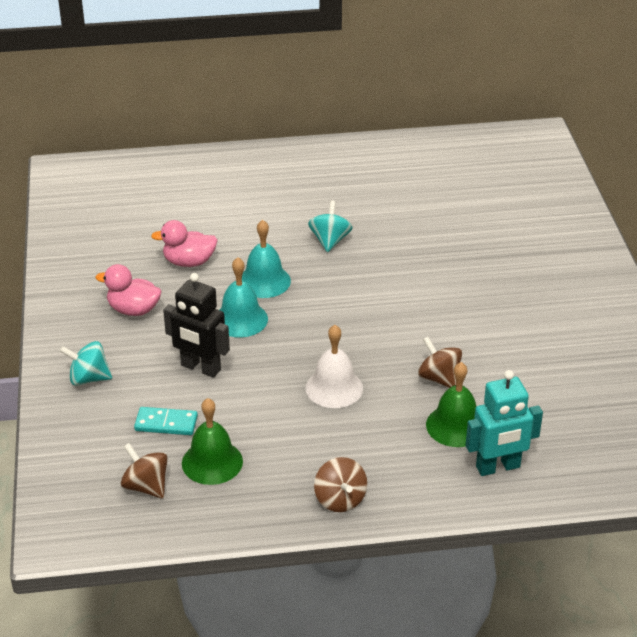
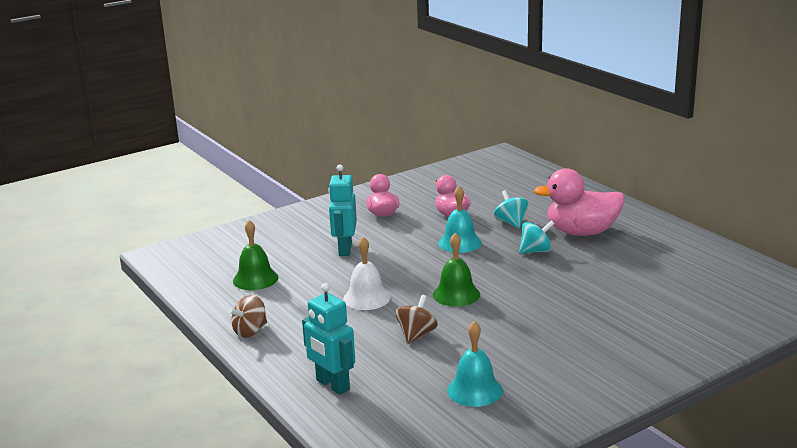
camera: 65 degrees right, 15 degrees down
(89, 378) = (303, 221): turquoise spinning top -> turquoise spinning top (511, 222)
(146, 486) = (218, 266): brown spinning top -> none
(166, 423) = (281, 255): turquoise domino -> none
(200, 368) = (345, 249): black robot -> turquoise robot
(240, 319) = (408, 247): turquoise bell -> turquoise bell (475, 390)
(315, 198) = (581, 232): none -> pink duck
(455, 426) = (366, 355): green bell -> green bell (456, 294)

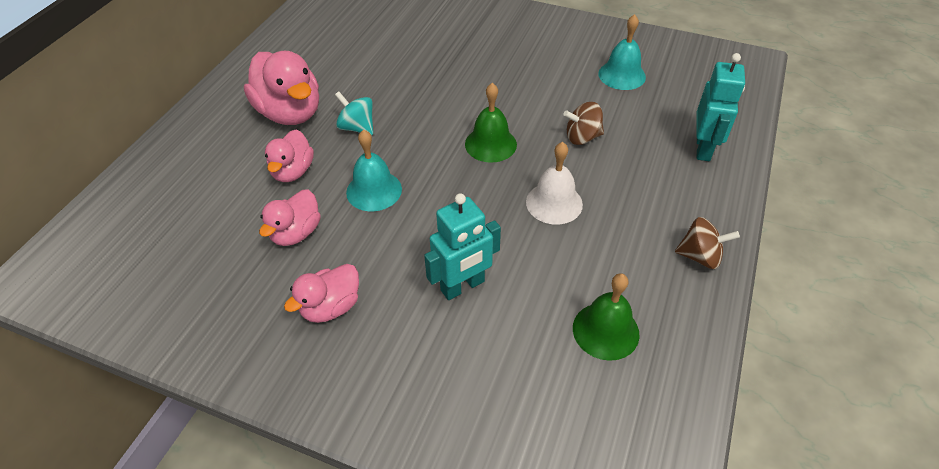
camera: 125 degrees left, 25 degrees up
(511, 222) = (293, 171): turquoise spinning top -> pink duck

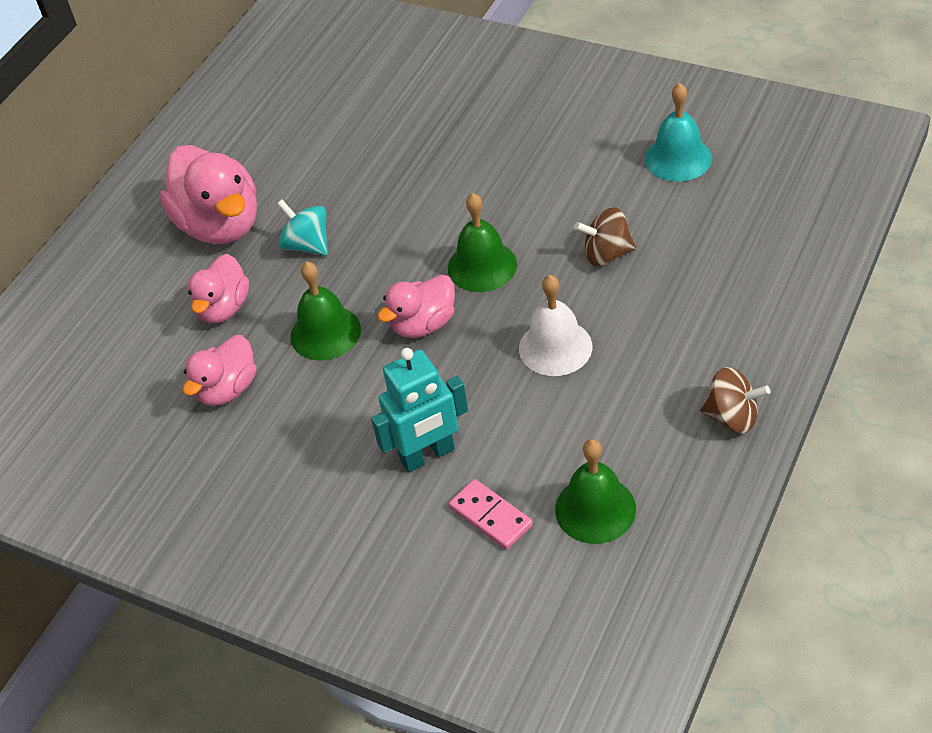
camera: 10 degrees right, 0 degrees up
(331, 307) = (268, 480): pink duck -> pink duck (423, 324)
(374, 190) = (325, 332): turquoise bell -> green bell
(520, 337) = (491, 516): none -> pink domino
(703, 148) = (770, 268): turquoise robot -> none

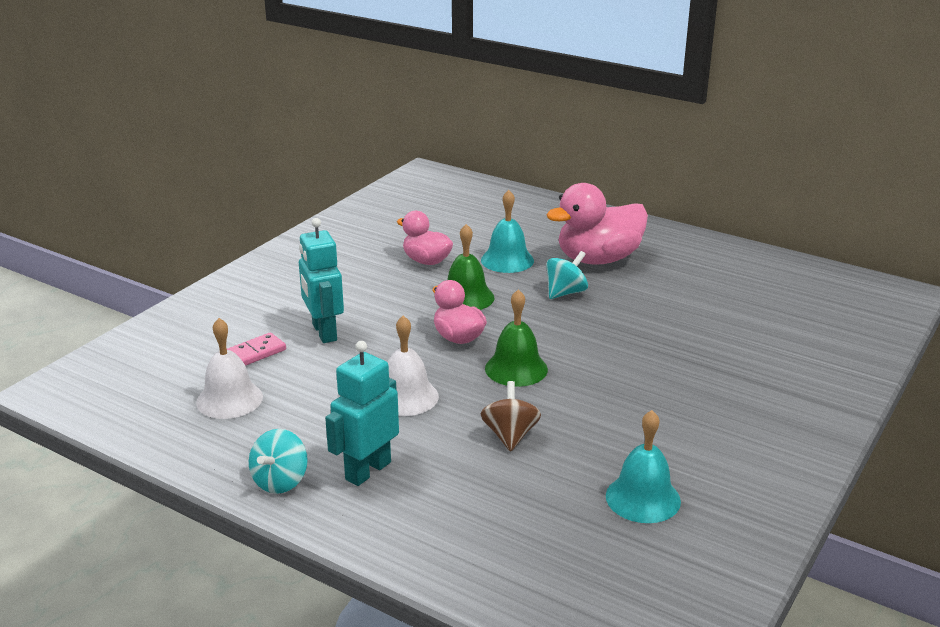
camera: 90 degrees right, 20 degrees down
(223, 308) = (507, 260): pink duck -> turquoise bell
(595, 509) = (229, 399): green bell -> white bell
(694, 351) = (367, 470): none -> turquoise robot
(732, 417) = (280, 481): brown spinning top -> turquoise spinning top

